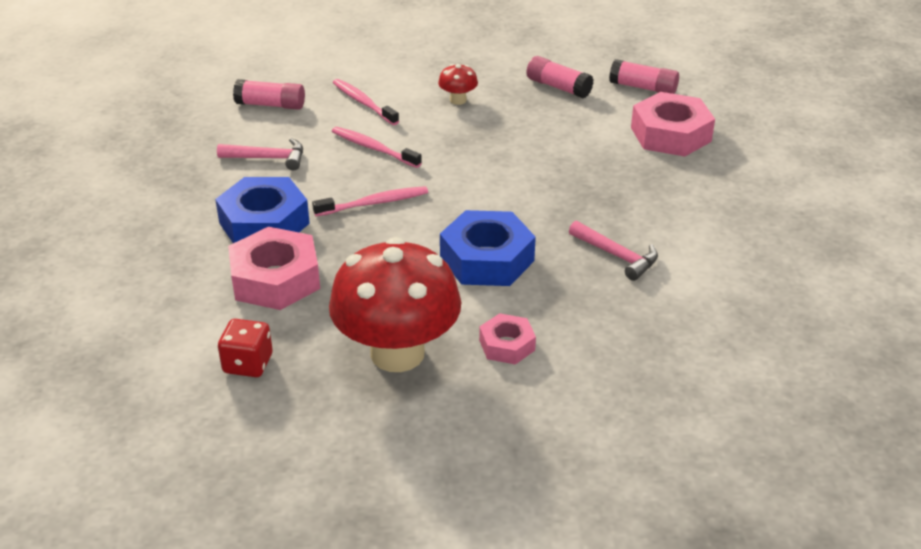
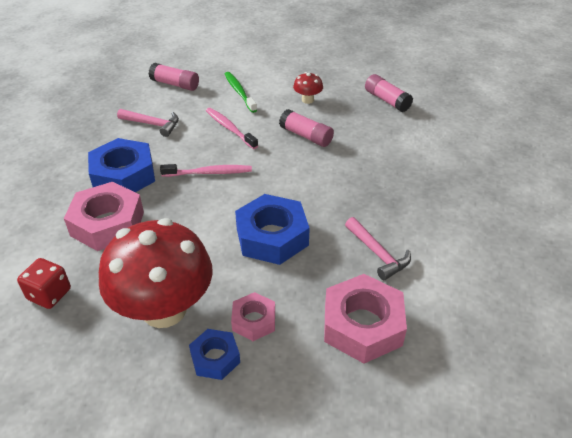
camera: 15 degrees right, 5 degrees up
(363, 103) = (239, 92): pink toothbrush -> green toothbrush
(481, 387) = (215, 358): none -> blue nut
(643, 88) = (452, 110): pink glue stick -> pink glue stick (306, 136)
(670, 134) = (461, 152): pink nut -> pink nut (362, 325)

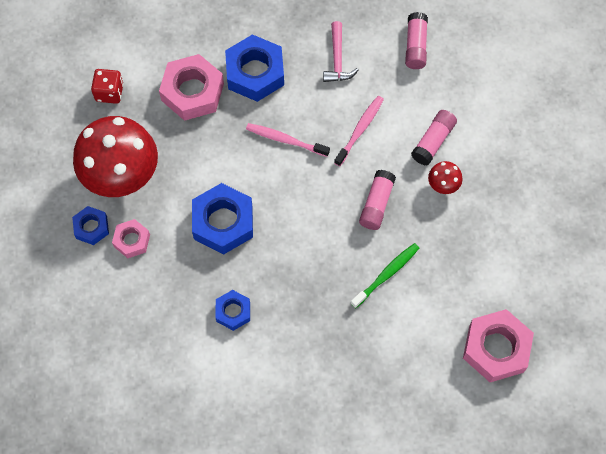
camera: 70 degrees right, 25 degrees up
(209, 173) = (285, 140): pink toothbrush -> pink toothbrush turned 135 degrees clockwise
(239, 92) = (428, 113): green toothbrush -> green toothbrush (386, 274)
(362, 325) = (153, 318): pink nut -> pink nut (496, 348)
(377, 253) = (233, 312): pink hammer -> blue nut
(387, 100) = (478, 266): pink glue stick -> pink glue stick (433, 141)

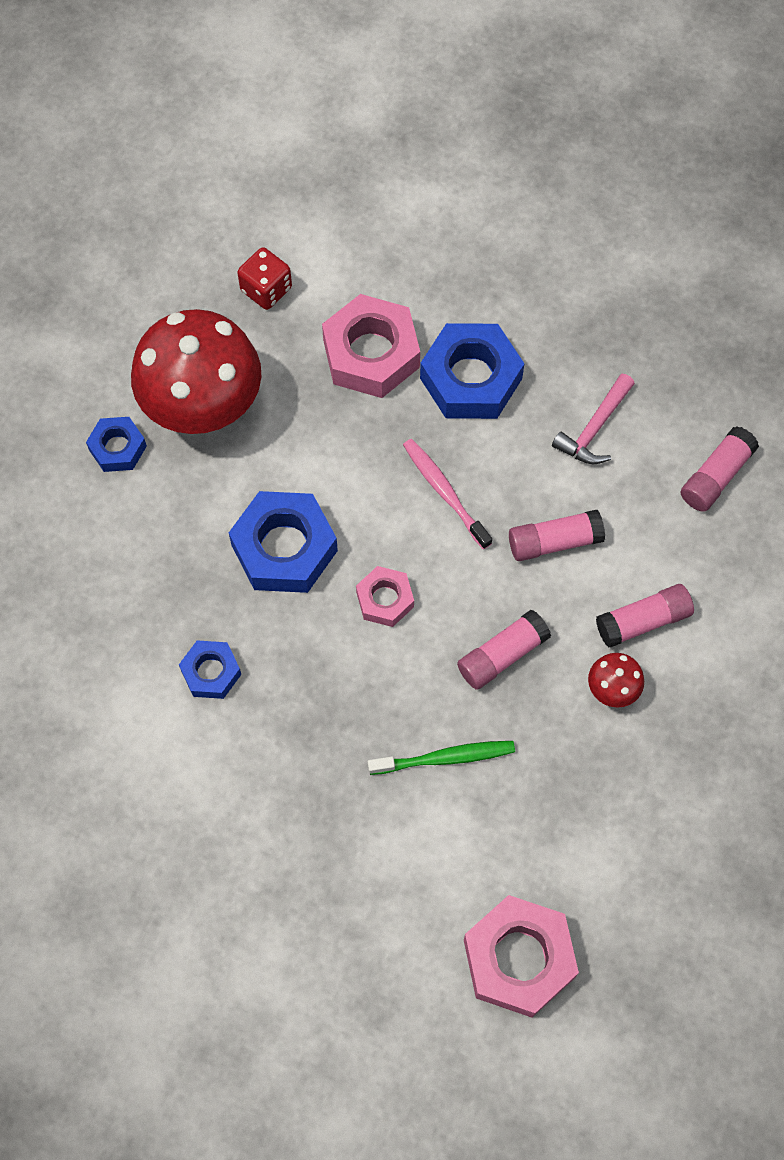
camera: 35 degrees right, 0 degrees up
(132, 240) = (154, 497): pink nut -> pink nut (385, 599)
(360, 130) = (554, 542): pink toothbrush -> pink glue stick

